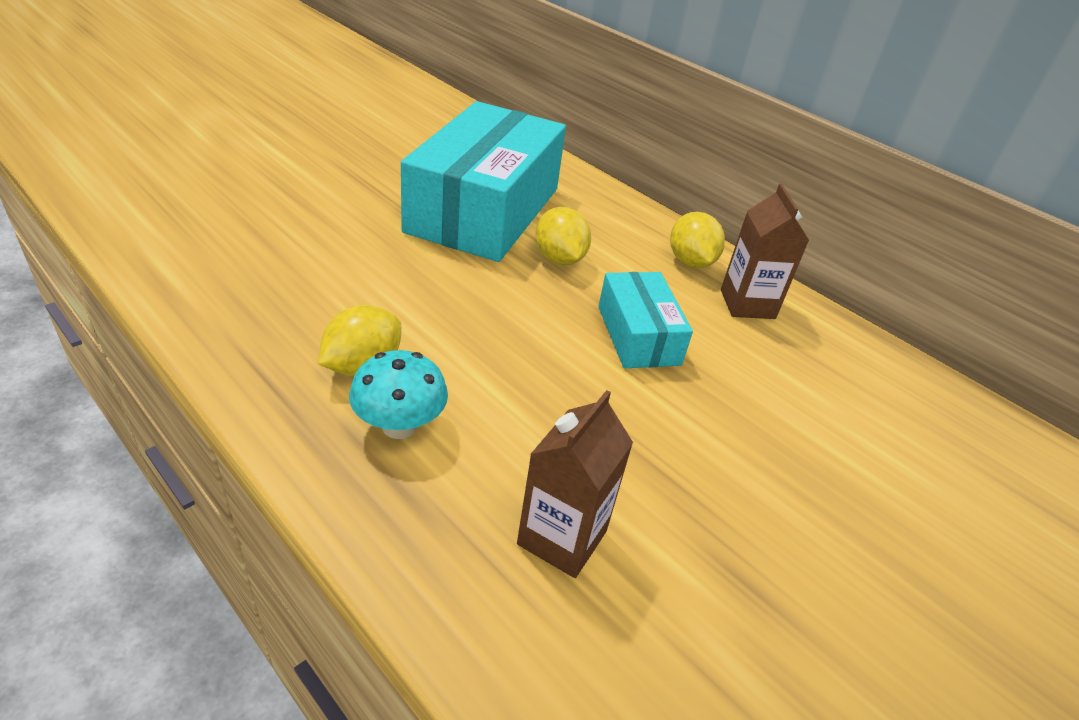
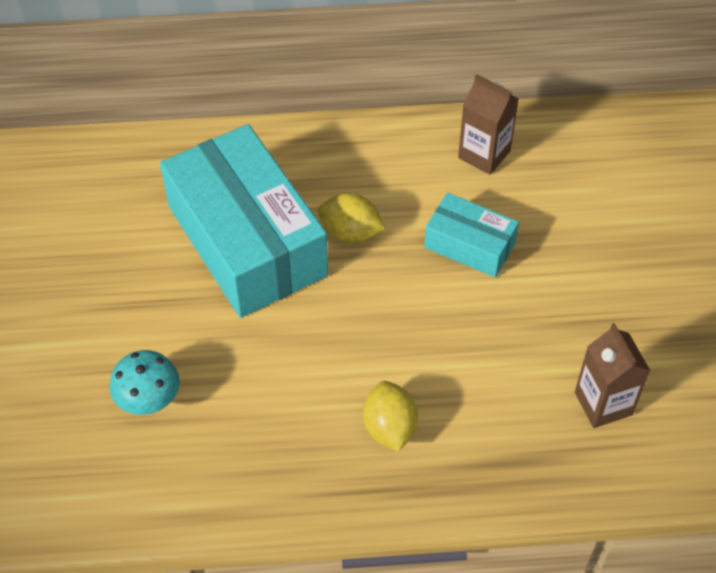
camera: 45 degrees left, 15 degrees up
(399, 426) = (462, 436): turquoise mushroom -> turquoise mushroom (149, 400)
(690, 262) = (414, 150): yellow lemon -> none

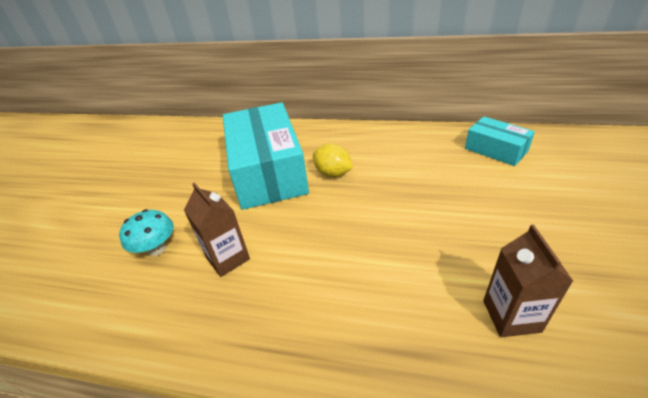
camera: 20 degrees right, 15 degrees down
(389, 428) = (313, 300): yellow lemon -> none
(469, 245) = (411, 188): turquoise box -> turquoise box (496, 150)
(484, 154) = (432, 144): brown carton -> brown carton (228, 258)

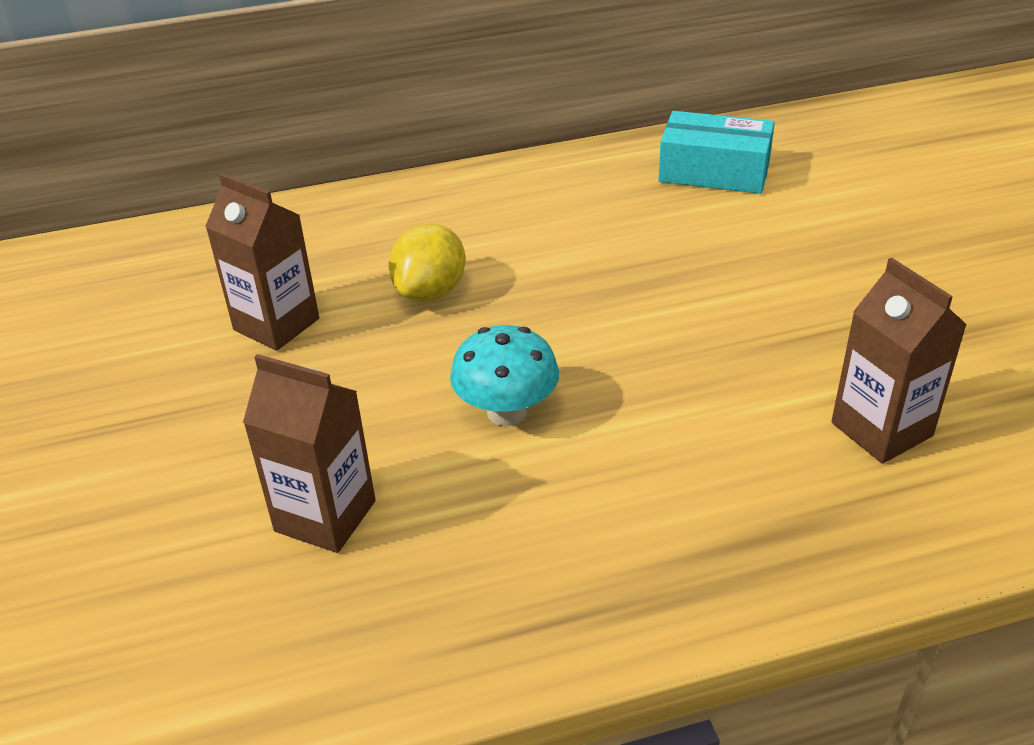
camera: 30 degrees left, 0 degrees up
(157, 249) = (134, 556): turquoise mushroom -> turquoise mushroom (506, 412)
(268, 171) = (276, 324): turquoise box -> brown carton
(333, 173) = (430, 292): yellow lemon -> yellow lemon turned 75 degrees counterclockwise

